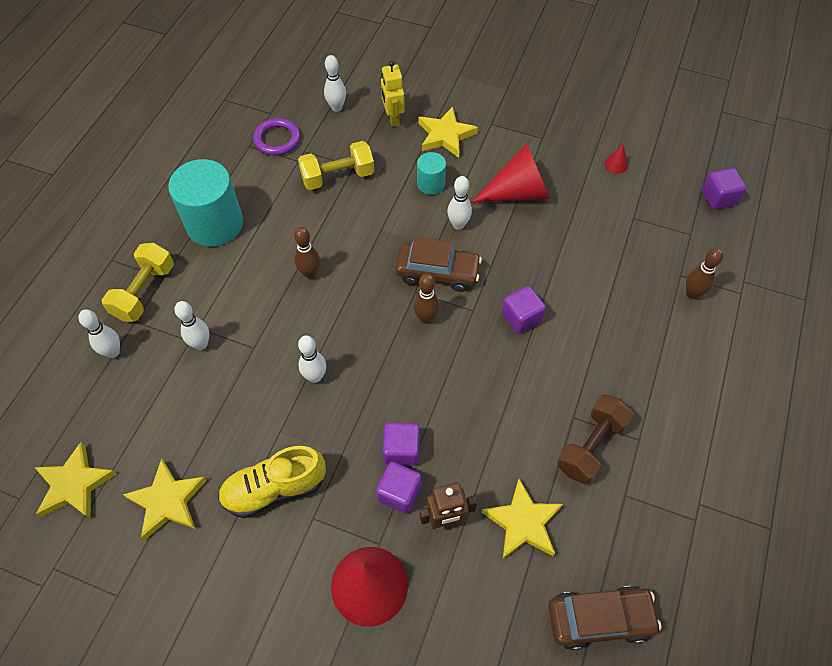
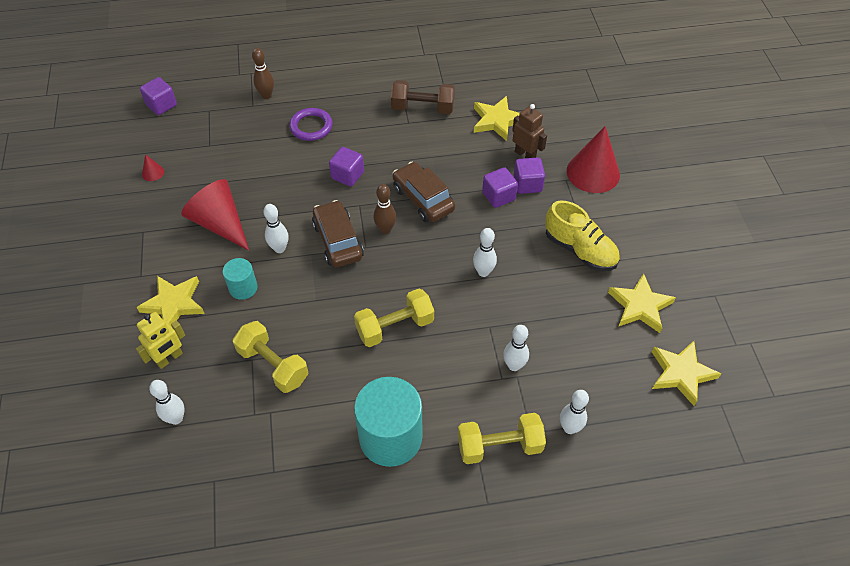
camera: 120 degrees left, 5 degrees down
(277, 139) = (250, 449): purple ring -> purple ring (311, 127)
(310, 273) = (395, 327): brown bowling pin -> yellow dumbbell
(599, 619) = (523, 73): brown car -> brown car (423, 199)

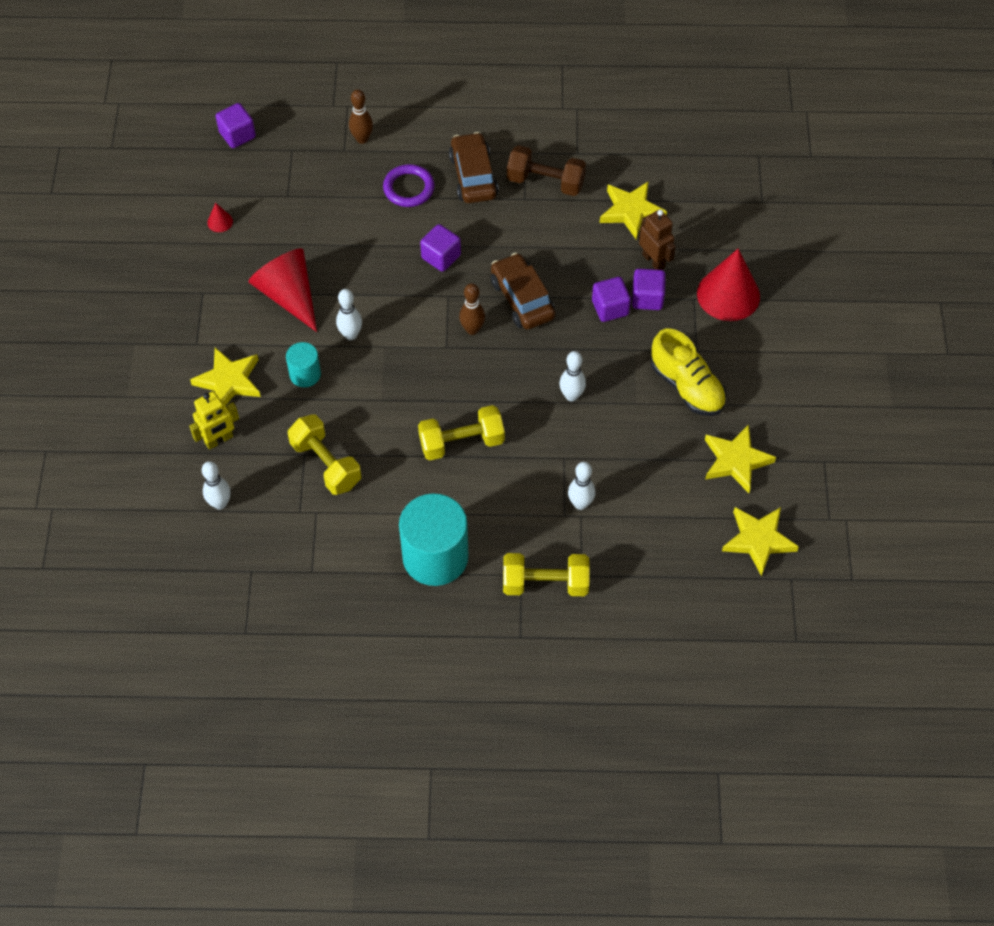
camera: 10 degrees right, 5 degrees up
(338, 241) = (416, 335): brown car -> brown car (473, 176)
(569, 428) = (623, 577): white bowling pin -> none

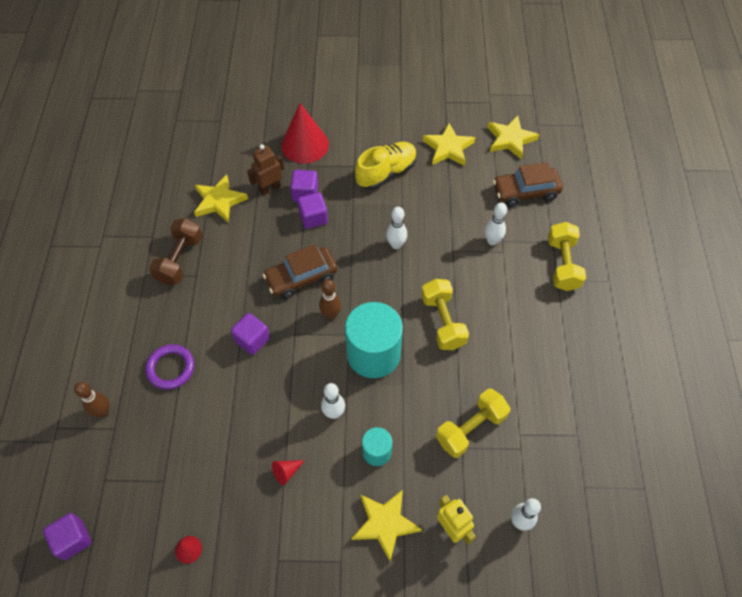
camera: 90 degrees left, 0 degrees up
(289, 295) = (286, 472): red cone -> red cone, size x0.41
(435, 556) = (550, 339): turquoise cylinder -> turquoise cylinder (373, 354)
(473, 176) = (165, 315): brown car -> brown car (525, 192)

